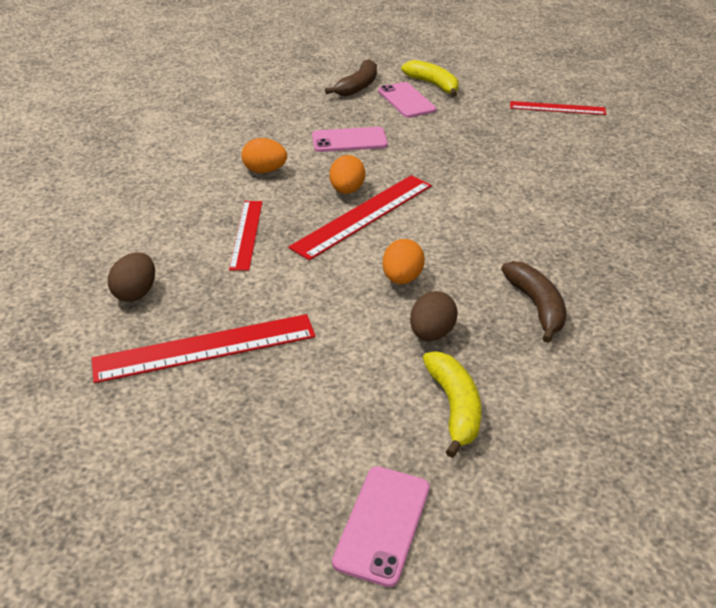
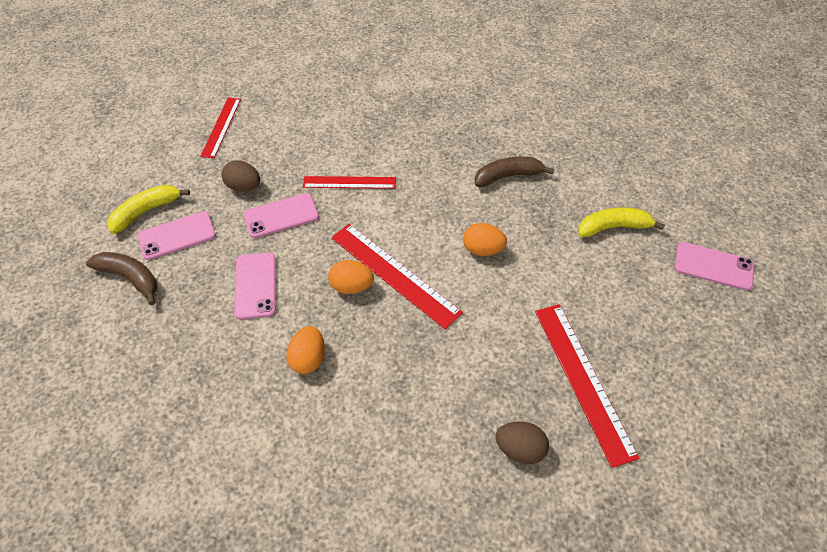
camera: 90 degrees left, 15 degrees up
(247, 234) = (424, 365): red ruler -> red ruler (349, 182)
(431, 333) = (544, 235): brown egg -> brown egg (244, 187)
(438, 148) = (281, 216): none -> pink phone

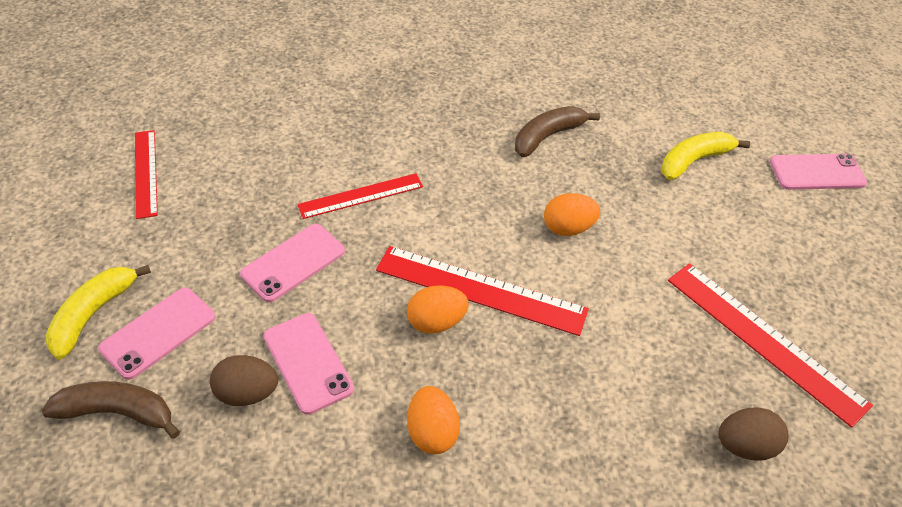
camera: 25 degrees left, 5 degrees down
(244, 187) = (221, 240): brown egg -> brown egg (247, 393)

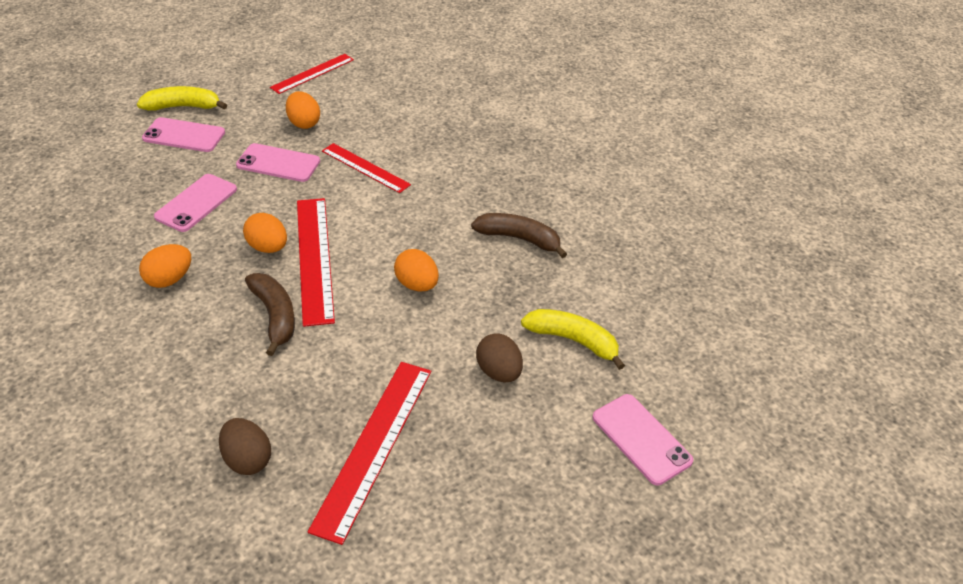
camera: 60 degrees right, 5 degrees down
(117, 412) = (117, 147): brown banana -> brown banana (275, 316)
(237, 214) = (304, 123): none -> orange egg
(247, 393) = (157, 188): brown egg -> brown egg (499, 372)

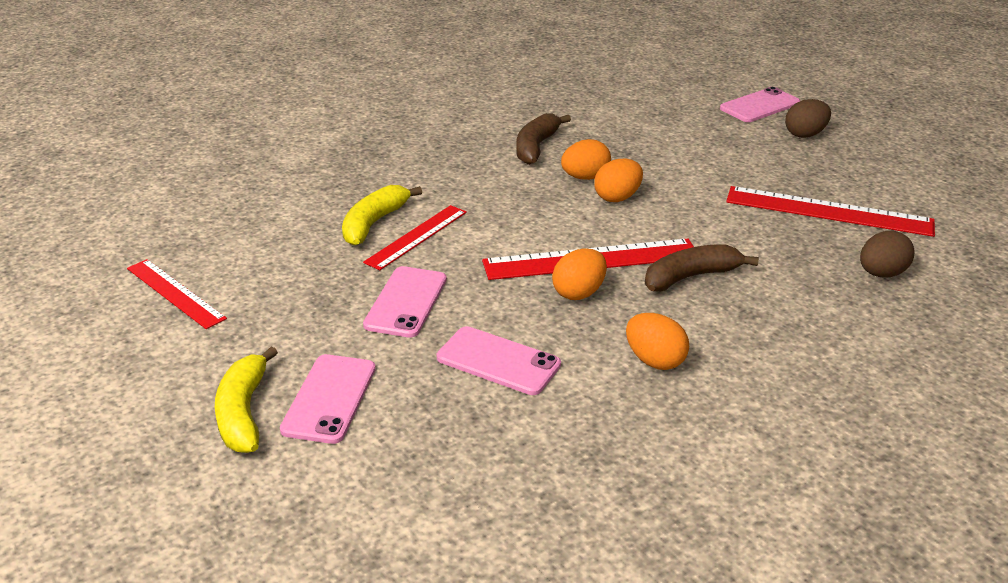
camera: 90 degrees left, 10 degrees down
(304, 123) = (310, 290): orange egg -> orange egg (585, 177)
(499, 372) = (717, 157): brown egg -> brown egg (805, 134)
(573, 340) = (666, 126): yellow banana -> yellow banana (373, 223)

